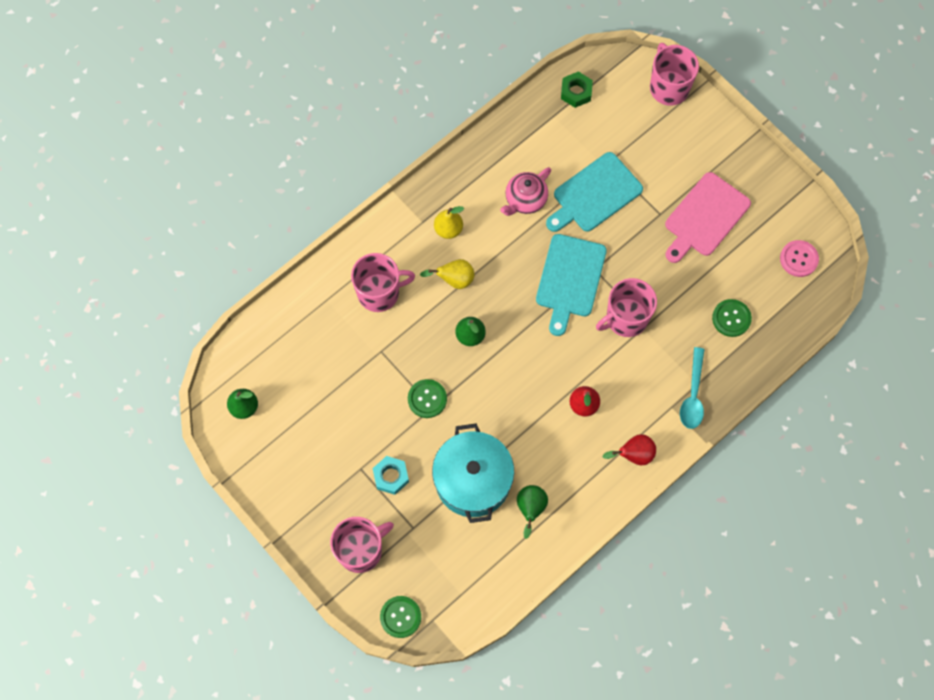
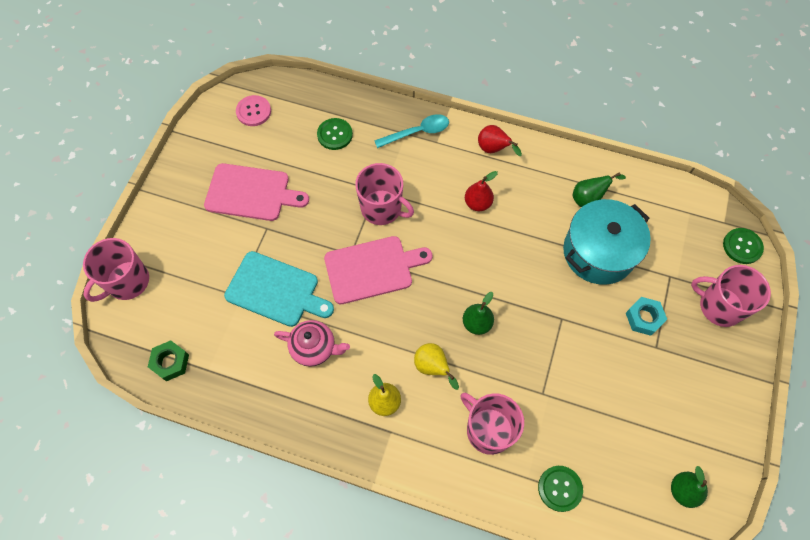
camera: 120 degrees left, 5 degrees down
(427, 399) = (557, 327): green button -> green button (560, 488)
(570, 279) = (372, 269): turquoise cutting board -> pink cutting board

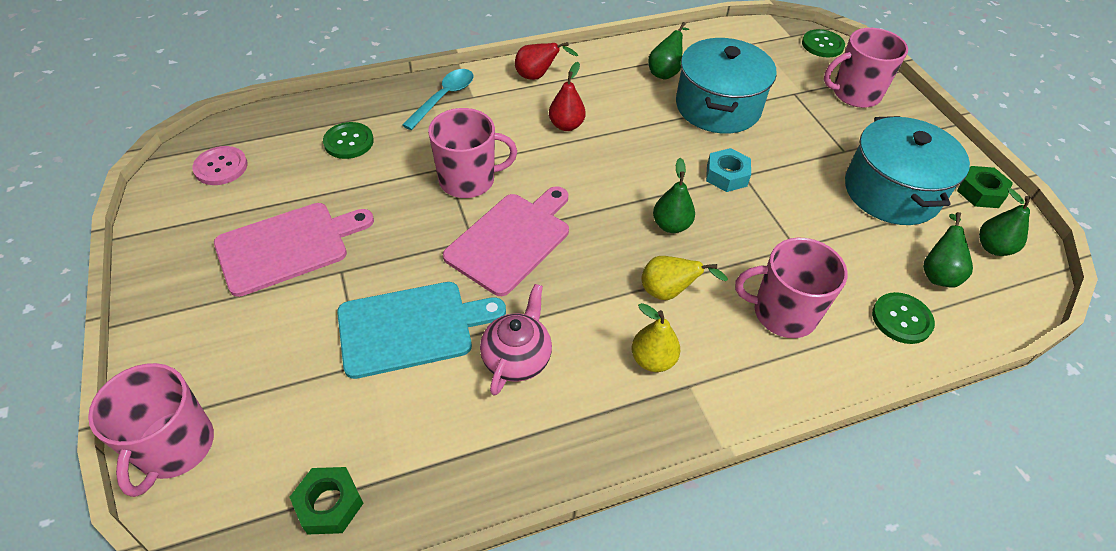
camera: 40 degrees left, 15 degrees down
(314, 348) = (517, 358): pink teapot -> pink teapot turned 45 degrees counterclockwise
(620, 478) = (937, 273): none -> green pear
(644, 318) = (809, 135): turquoise nut -> turquoise nut (726, 175)
(655, 401) = (891, 192): none -> turquoise pot
(725, 447) = (980, 192): none -> green nut

